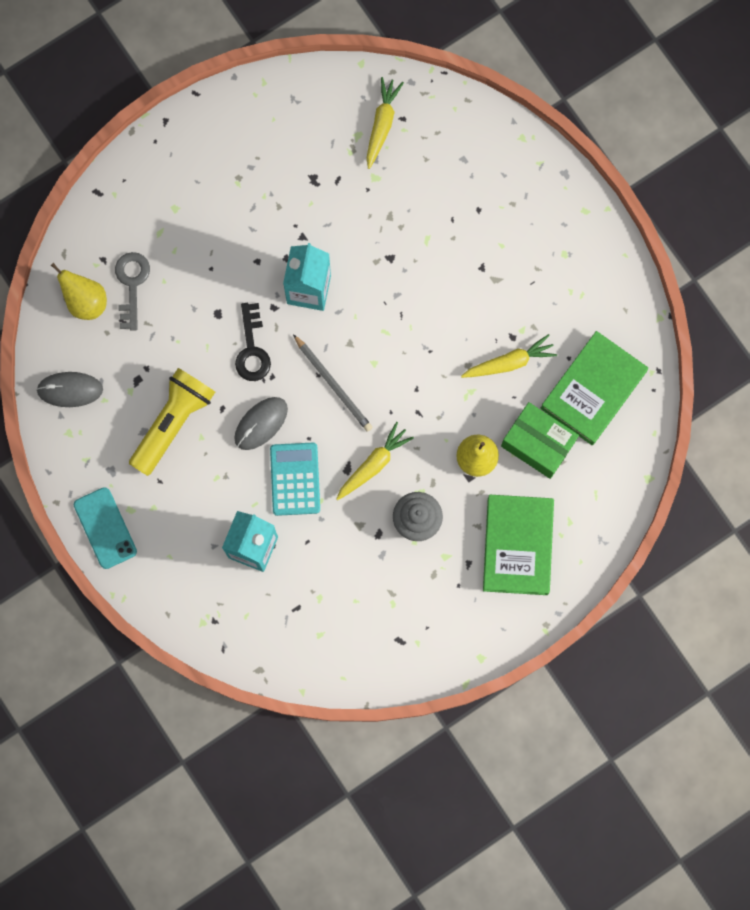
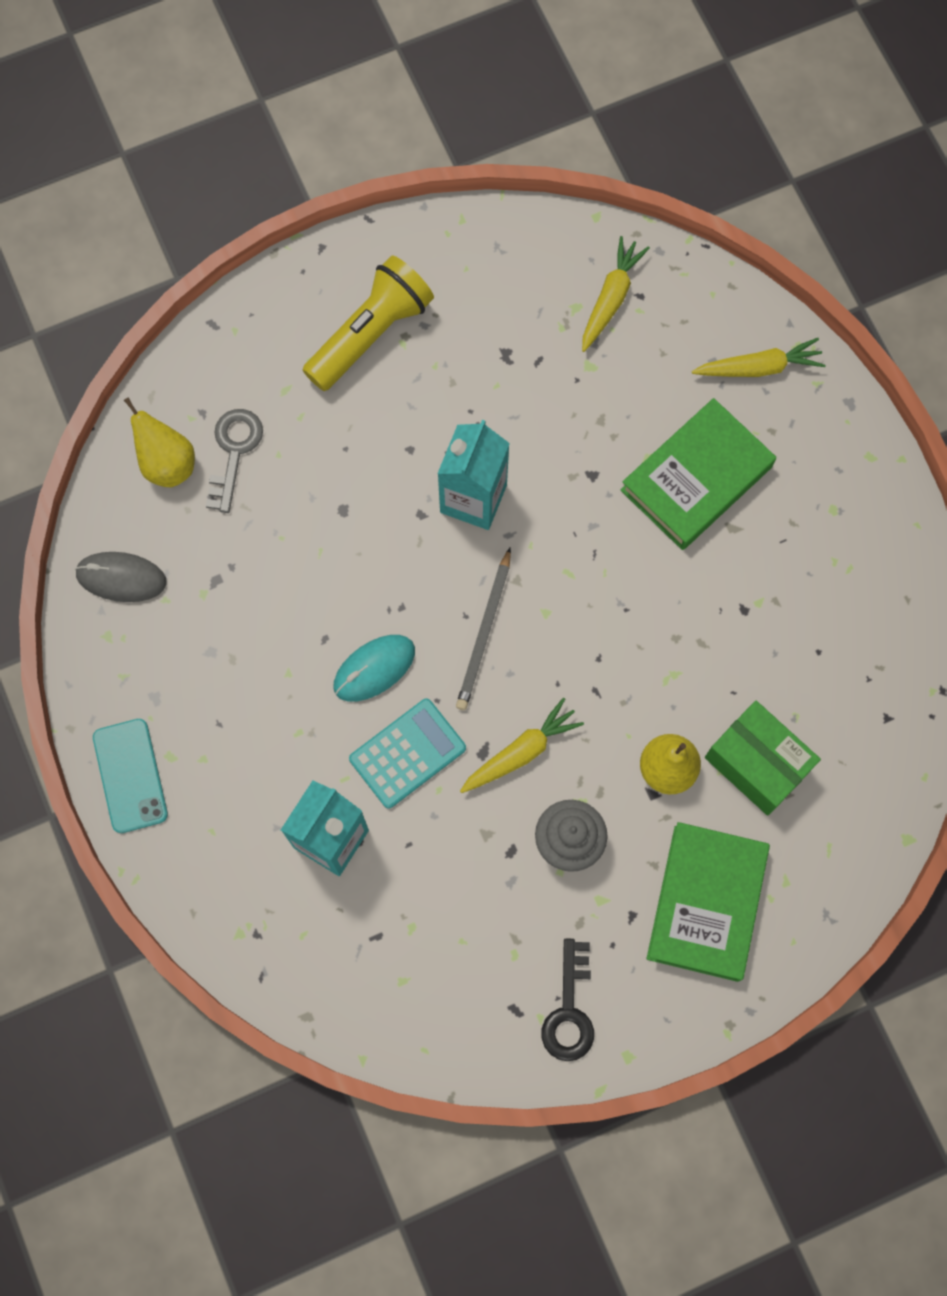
camera: 10 degrees right, 5 degrees down
(173, 422) = (253, 646): yellow flashlight -> yellow flashlight (370, 334)
(252, 349) = (381, 565): black key -> black key (569, 1010)
(261, 423) = (374, 668): grey mouse -> turquoise mouse
(295, 479) = (407, 753): turquoise calculator -> turquoise calculator turned 45 degrees clockwise
(333, 385) = (484, 632): grey pencil -> grey pencil turned 45 degrees clockwise
(509, 362) = (734, 643): yellow carrot -> yellow carrot (758, 367)
(593, 390) = (846, 701): green book -> green book (696, 478)

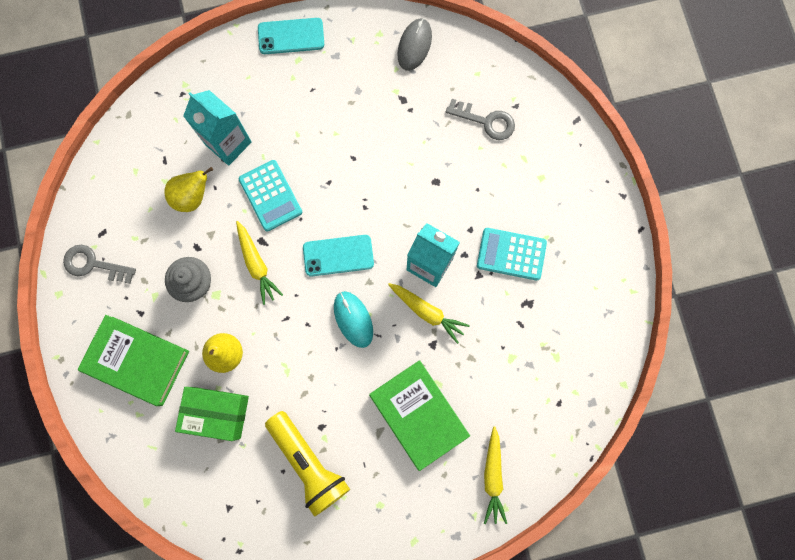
camera: 100 degrees right, 5 degrees up
(167, 463) = (484, 81): yellow pear -> yellow pear (192, 197)
(370, 334) = (556, 217): yellow flashlight -> yellow flashlight (309, 463)
(374, 668) = (328, 184): turquoise mouse -> turquoise mouse (353, 319)
(437, 387) = (511, 254): none -> turquoise calculator
(484, 632) = (338, 255): grey pencil -> turquoise phone
(569, 1010) = (93, 264): black key -> grey key
(610, 298) = (559, 382): yellow carrot -> yellow carrot (427, 312)
(757, 763) = (217, 413): green box -> green box turned 45 degrees clockwise

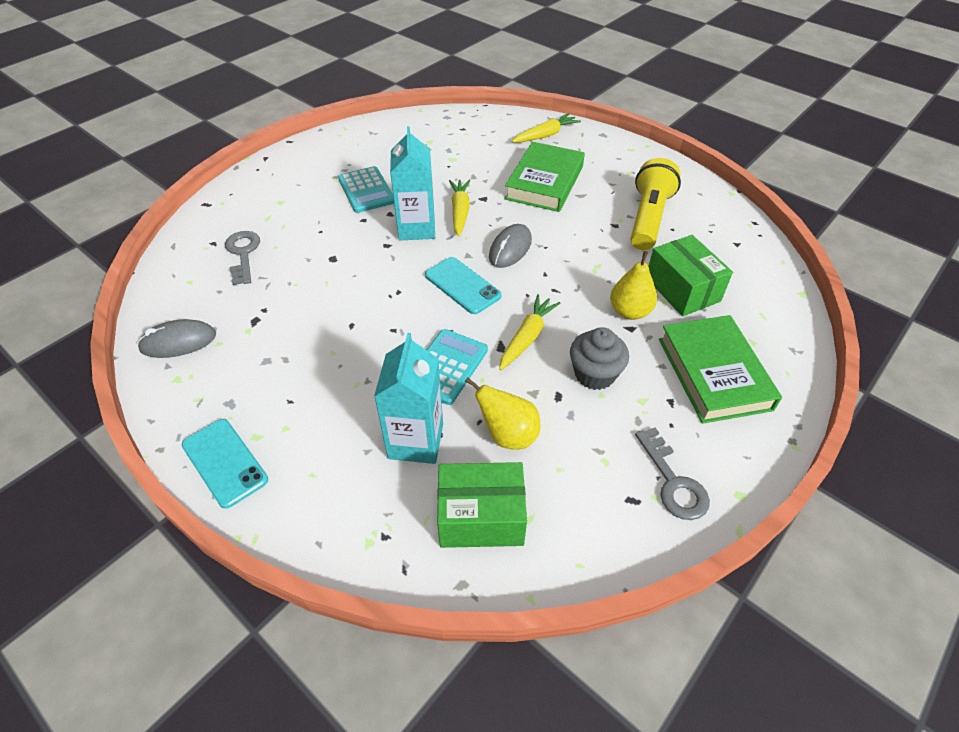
camera: 125 degrees left, 30 degrees down
(155, 147) = (481, 517): none -> green box
(353, 319) = (510, 249): turquoise mouse -> grey mouse

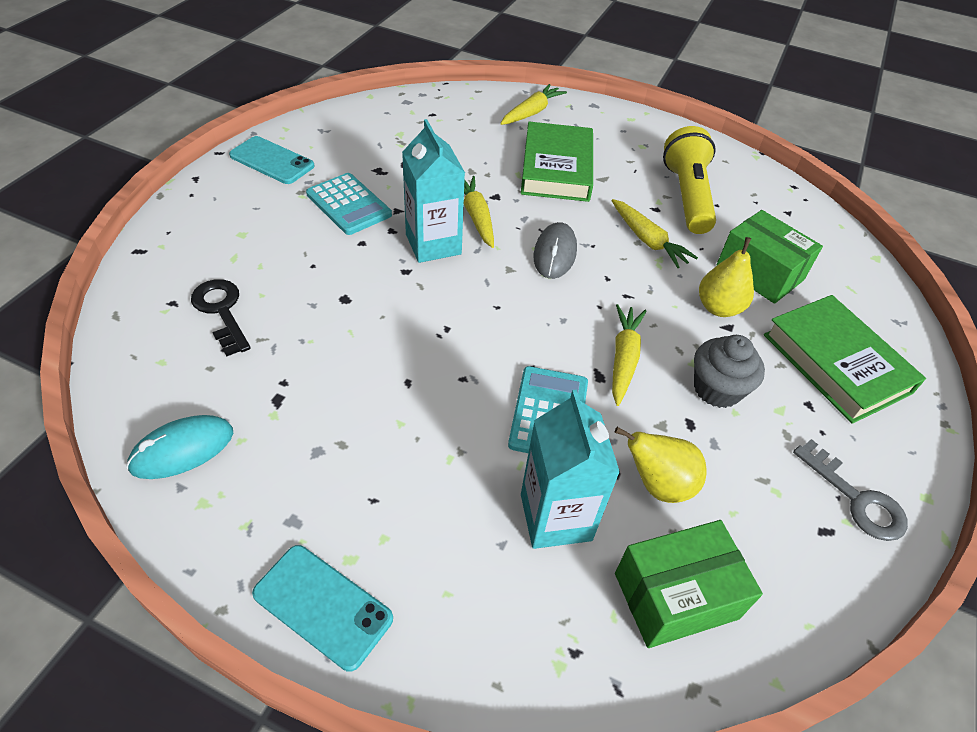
camera: 20 degrees left, 0 degrees up
(178, 342) = (182, 449): grey mouse -> turquoise mouse
(243, 254) = (221, 311): grey key -> black key
(462, 286) = (520, 308): turquoise phone -> turquoise phone (272, 161)
(594, 249) = (647, 240): none -> yellow carrot

